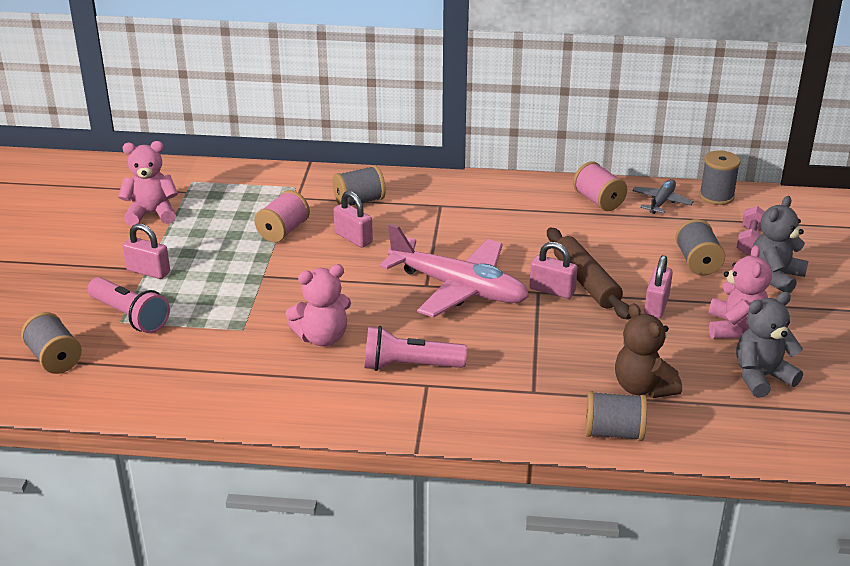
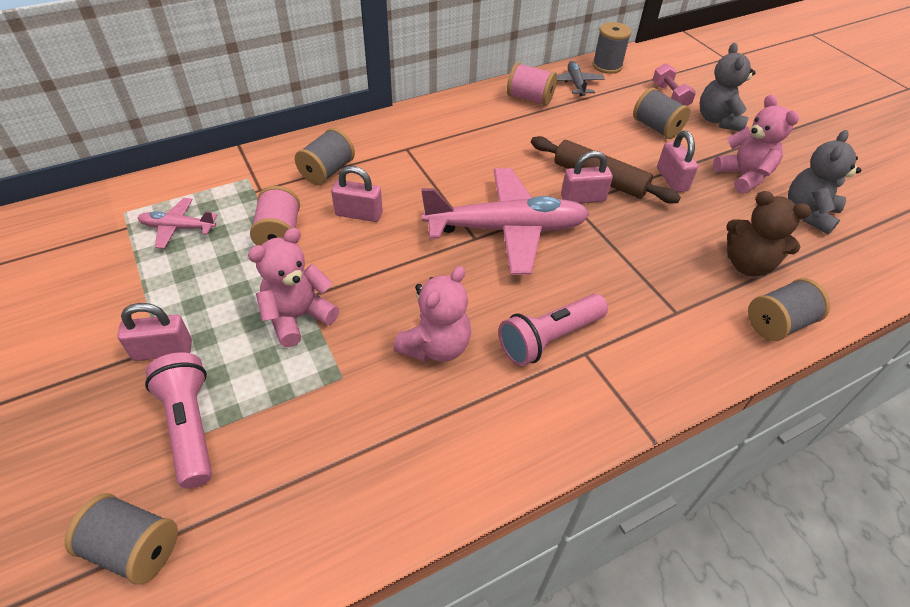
camera: 35 degrees left, 15 degrees up
(130, 316) = (190, 426): pink flashlight -> pink flashlight turned 120 degrees counterclockwise
(151, 214) = (106, 271): pink teddy bear -> pink teddy bear (298, 317)
(218, 203) = (178, 228): none -> pink plane

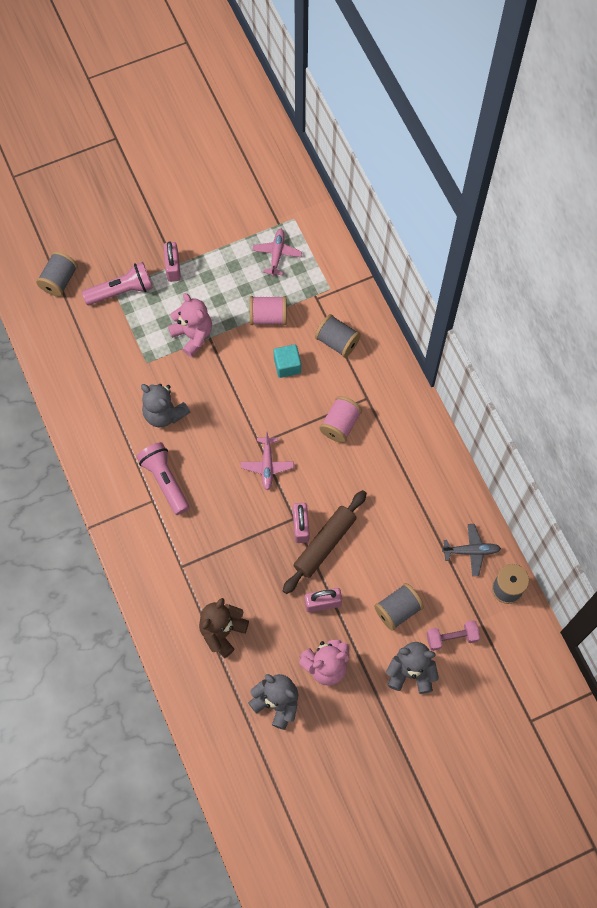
camera: 95 degrees right, 20 degrees up
(359, 214) = (287, 366): pink padlock -> turquoise cube
(436, 346) = (164, 413): pink teddy bear -> grey teddy bear
(506, 229) = (267, 465): pink plane -> pink plane, size x0.47
(529, 98) = (443, 504): pink spool -> pink spool (340, 424)
(778, 323) = (166, 632): grey spool -> none

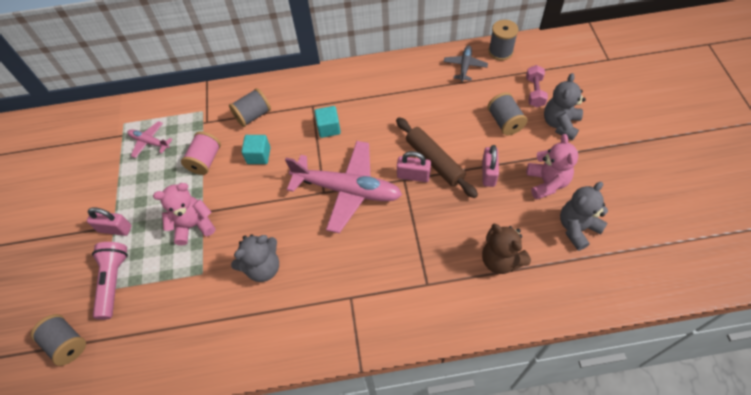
camera: 70 degrees left, 10 degrees down
(165, 481) = (333, 281): pink flashlight -> none
(267, 465) = (347, 190): pink plane -> pink plane, size x2.12
(340, 424) = (329, 128): pink spool -> turquoise cube

